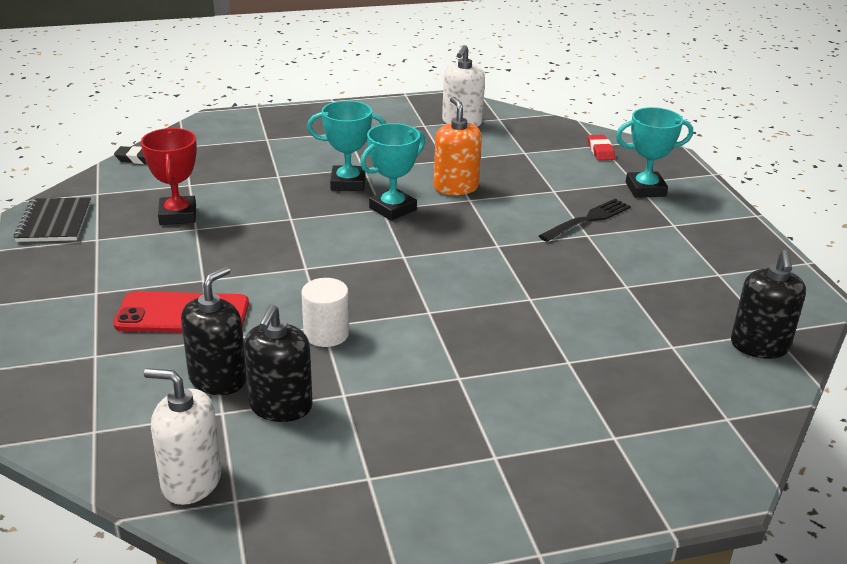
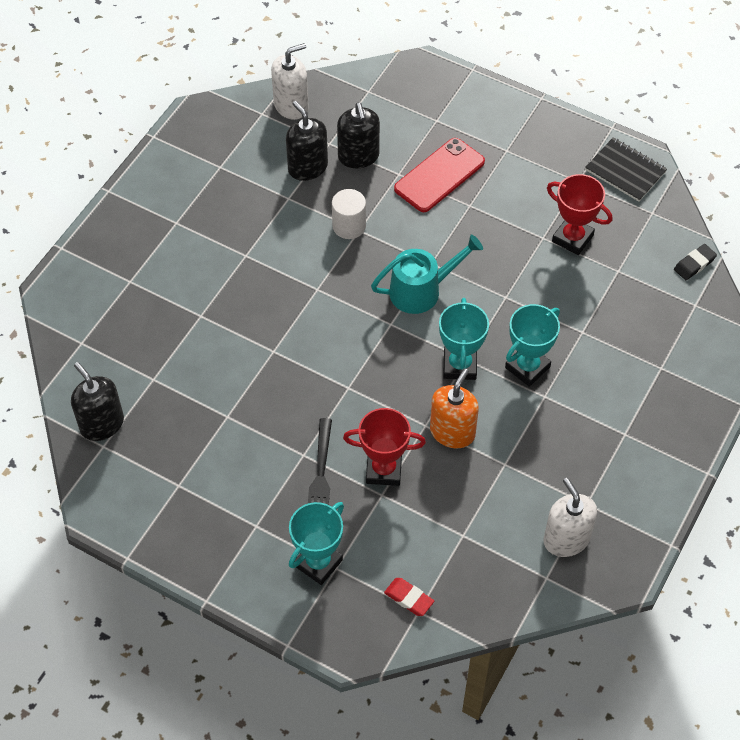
camera: 135 degrees right, 25 degrees up
(344, 258) = (421, 290): none -> turquoise watering can
(456, 187) = (452, 432): orange soap dispenser -> orange soap dispenser turned 90 degrees counterclockwise
(535, 198) = (383, 470): none -> red trophy

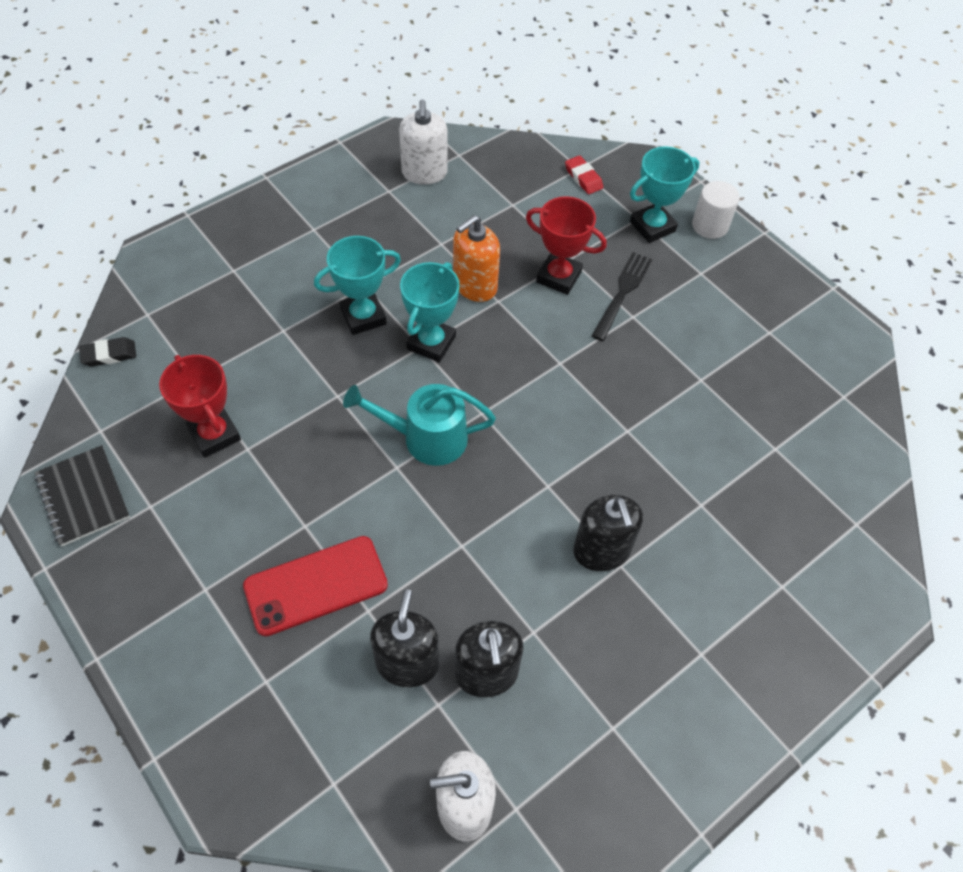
camera: 160 degrees left, 0 degrees up
(102, 424) = (842, 419): black soap dispenser -> black soap dispenser (601, 551)
(349, 226) = (471, 556): white cylinder -> white cylinder (710, 225)

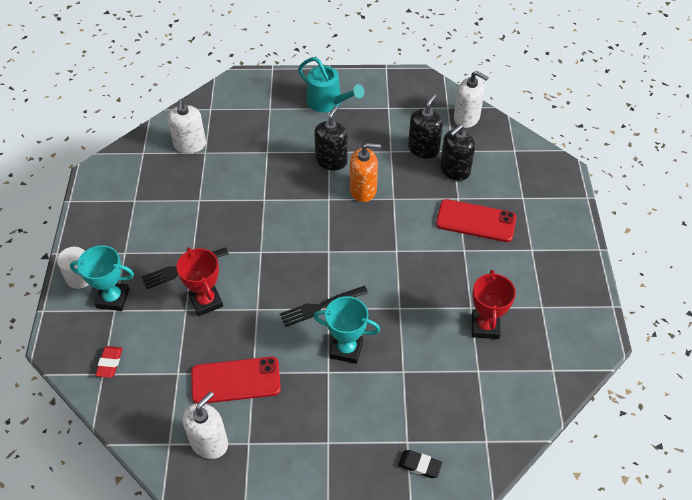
camera: 140 degrees left, 5 degrees down
(83, 497) = (578, 333): black notebook -> none
(109, 355) = (526, 423): black eraser -> black eraser (419, 465)
(426, 438) = (368, 255): turquoise watering can -> turquoise watering can (328, 102)
(431, 343) = (320, 306): turquoise trophy -> black fork
(451, 228) = (236, 380): none -> red phone
(475, 285) = (261, 327): orange soap dispenser -> orange soap dispenser (363, 190)
(806, 446) = (190, 145): none -> white soap dispenser

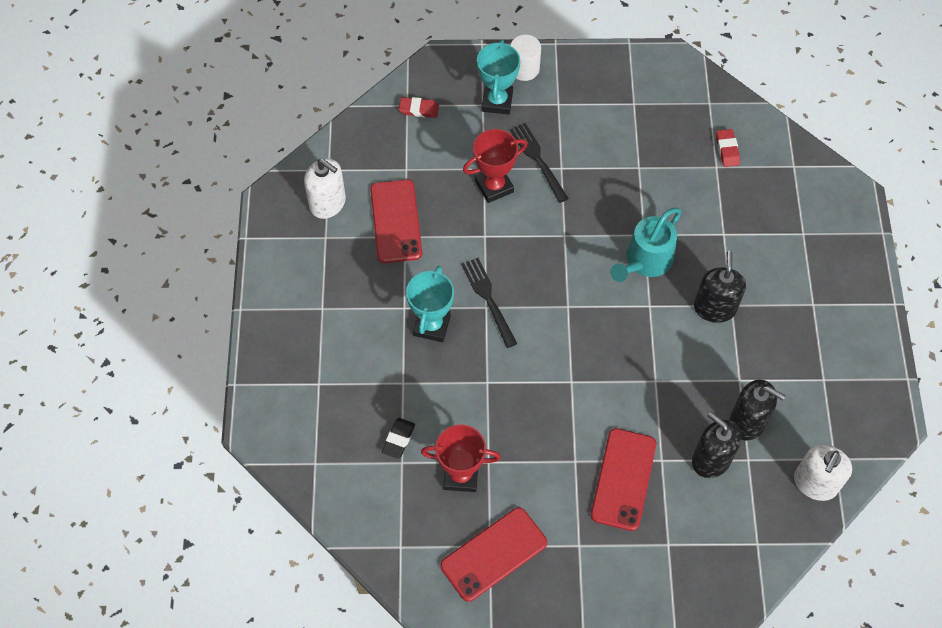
camera: 90 degrees right, 10 degrees up
(190, 145) = (727, 150): white soap dispenser -> red eraser
(328, 102) = (824, 302): turquoise watering can -> turquoise watering can (645, 261)
(331, 161) = (714, 308): black soap dispenser -> black soap dispenser turned 105 degrees counterclockwise
(363, 190) = (667, 345): orange soap dispenser -> none
(419, 465) = (291, 394): black eraser -> black eraser (398, 439)
(548, 304) = (493, 554): none -> red phone

